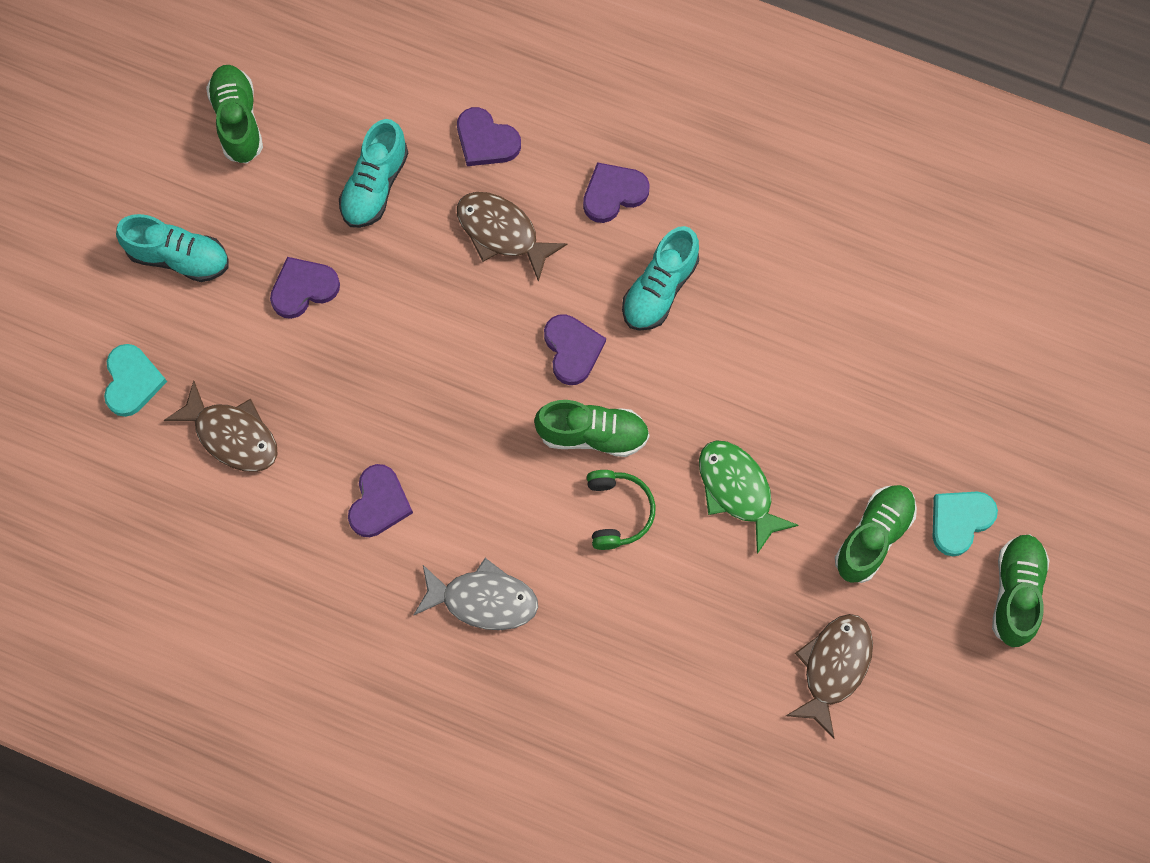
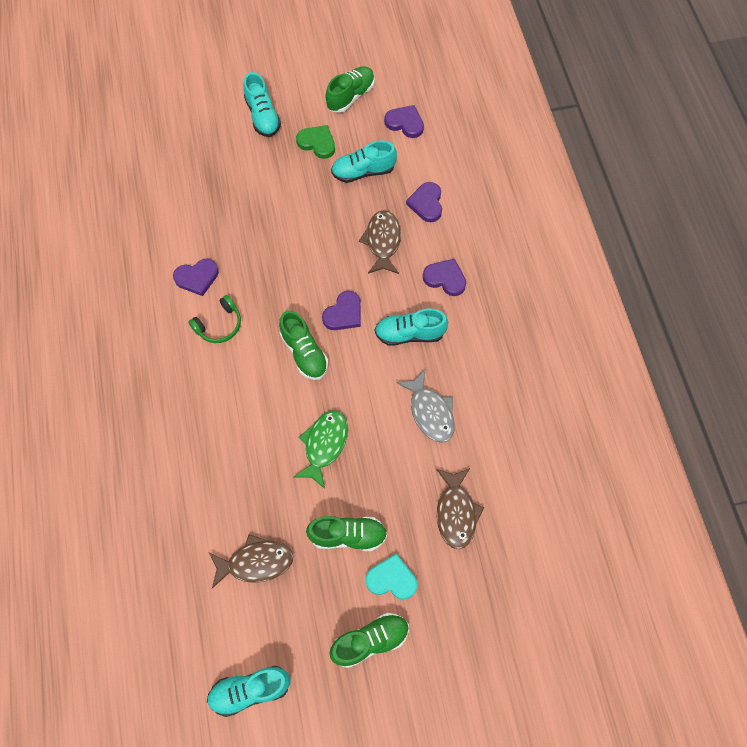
camera: 55 degrees right, 5 degrees down
(132, 381) = (186, 137): turquoise heart -> none
(232, 435) = (188, 193): brown fish -> brown fish (456, 512)
(281, 214) = (317, 143): none -> green heart
(303, 288) = (286, 175): purple heart -> purple heart (405, 123)
(483, 600) = (177, 357): grey fish -> grey fish (430, 412)
(618, 512) = (270, 392): green headphones -> green headphones (219, 325)
(984, 767) = (250, 690): none -> turquoise shoe

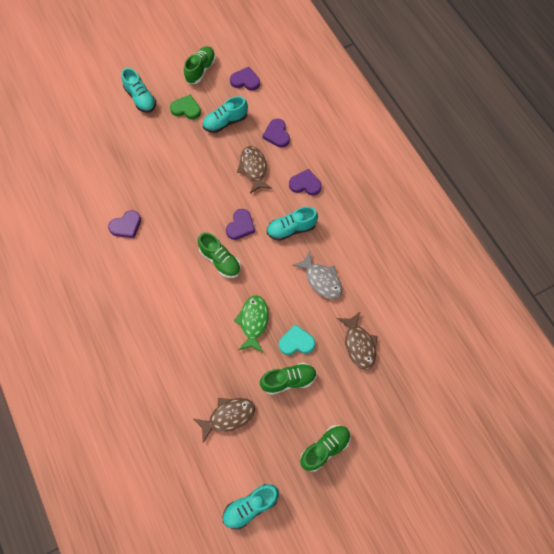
camera: 15 degrees left, 0 degrees up
(219, 325) = (152, 256): green headphones -> none
(391, 579) = (327, 402): turquoise heart -> turquoise heart (296, 342)

